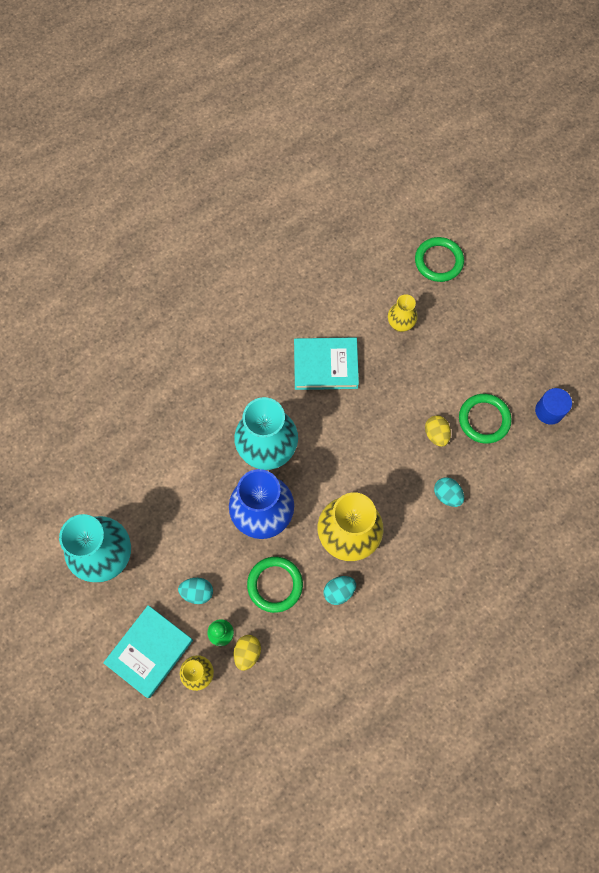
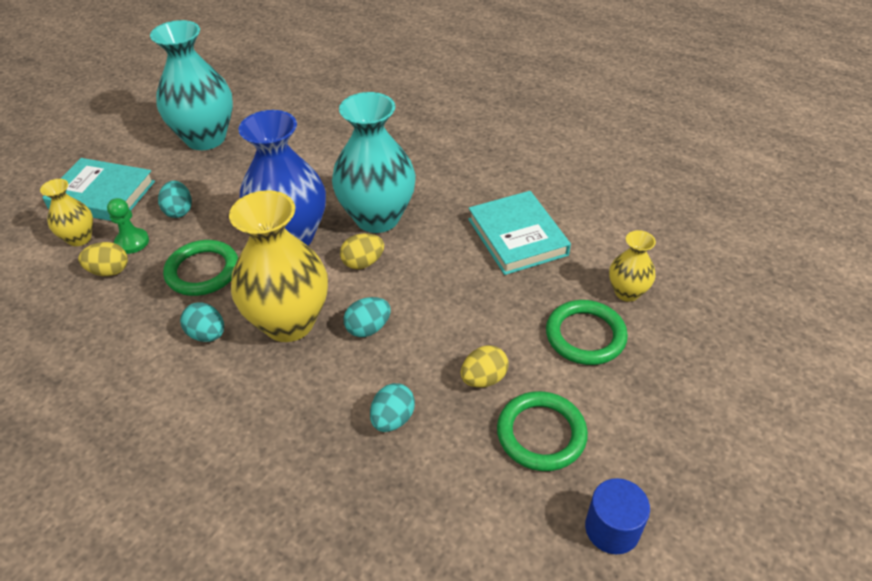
camera: 70 degrees right, 25 degrees down
(310, 473) = (363, 263): none -> yellow egg
(372, 488) = (368, 328): none -> turquoise egg
(438, 261) = (757, 307): green ring -> green ring (585, 335)

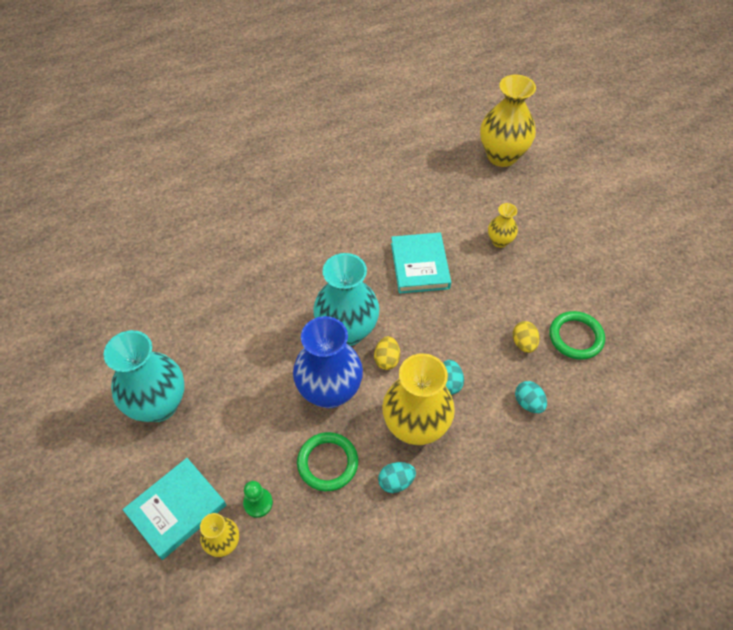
camera: 60 degrees left, 10 degrees up
(109, 271) = (282, 530): yellow egg -> none
(179, 211) = (243, 456): turquoise egg -> none
(517, 237) = (420, 266): turquoise book -> turquoise book turned 75 degrees clockwise
(585, 335) = (520, 279): green ring -> none
(612, 528) = (646, 339): blue cylinder -> none
(773, 240) = (502, 156): none -> yellow vase

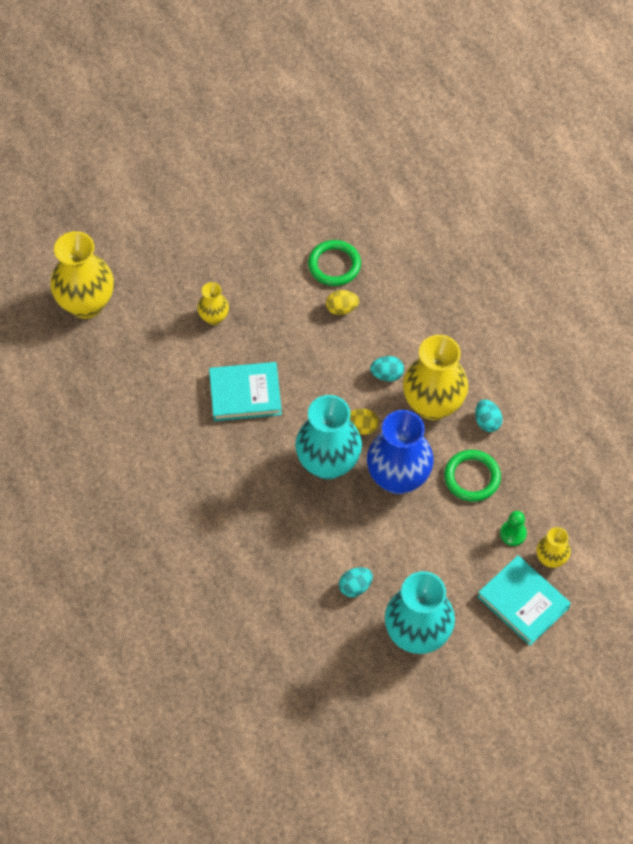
camera: 90 degrees left, 5 degrees up
(528, 403) = (406, 312): turquoise egg -> turquoise egg (355, 587)

